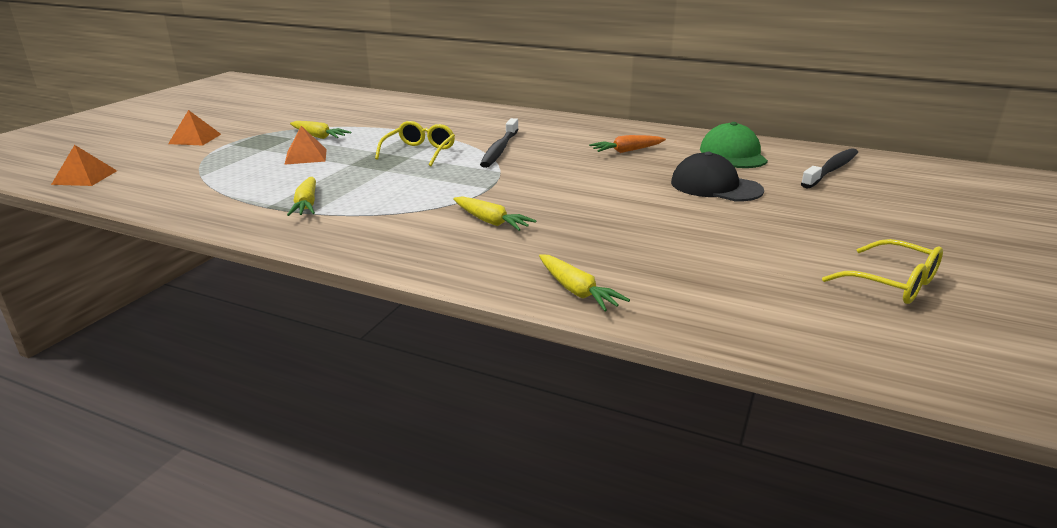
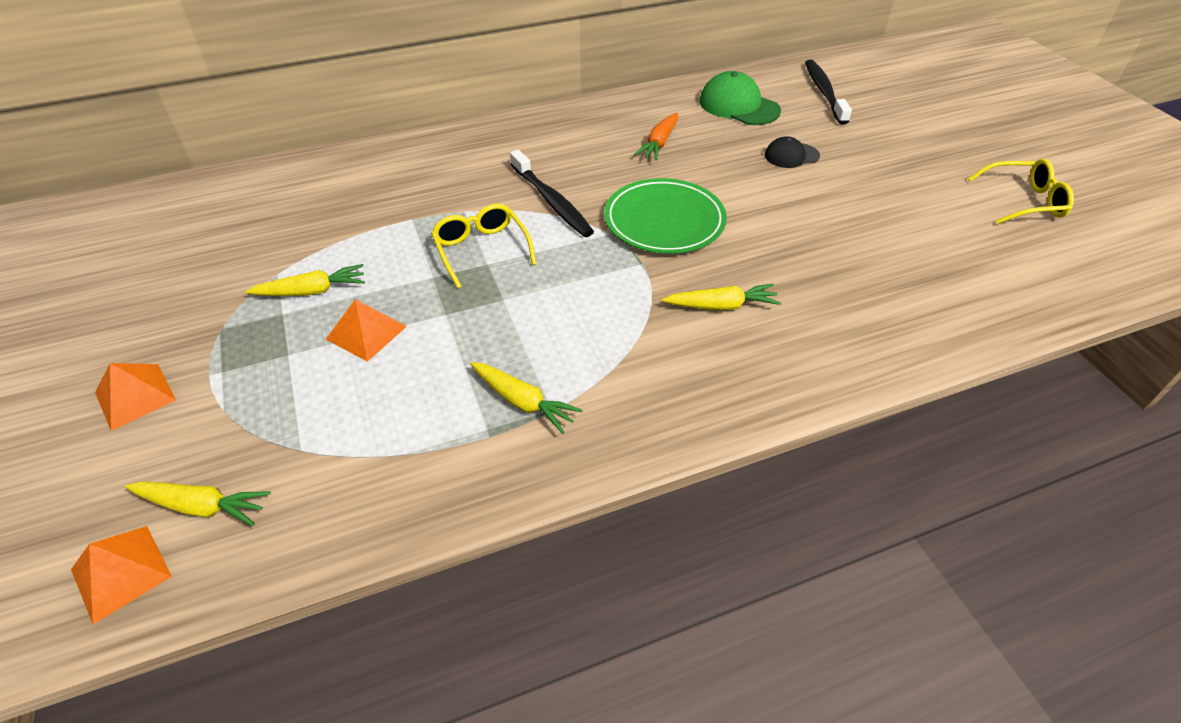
camera: 45 degrees left, 20 degrees up
(546, 179) = (664, 221): none -> green plate
(577, 291) = (907, 340): yellow carrot -> yellow carrot (202, 506)
(715, 186) = (791, 156): black cap -> black cap, size x0.60

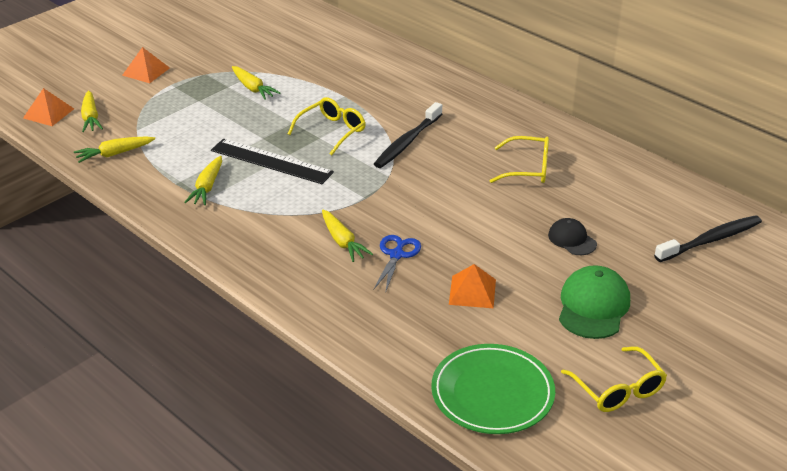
camera: 65 degrees right, 10 degrees down
(346, 497) = (114, 154): none -> yellow carrot
(366, 332) = (230, 118): orange pyramid -> orange pyramid (472, 291)
(507, 321) = (271, 161): none -> black ruler
(659, 143) = (528, 169): orange carrot -> yellow glasses
(664, 221) = (423, 195): green plate -> green plate (492, 393)
(738, 106) = (631, 196): green cap -> green cap (593, 306)
(767, 271) = (396, 255): none -> blue scissors

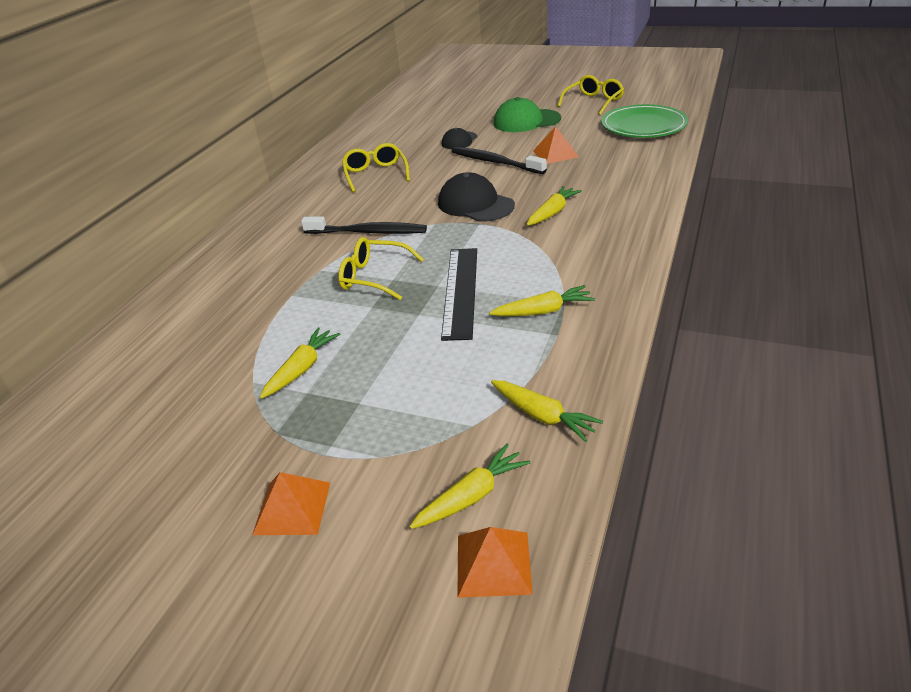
camera: 110 degrees left, 0 degrees up
(396, 255) = (544, 188): blue scissors -> none
(403, 206) = (475, 204): none -> black cap
(710, 240) = (420, 108): black toothbrush -> black toothbrush (495, 162)

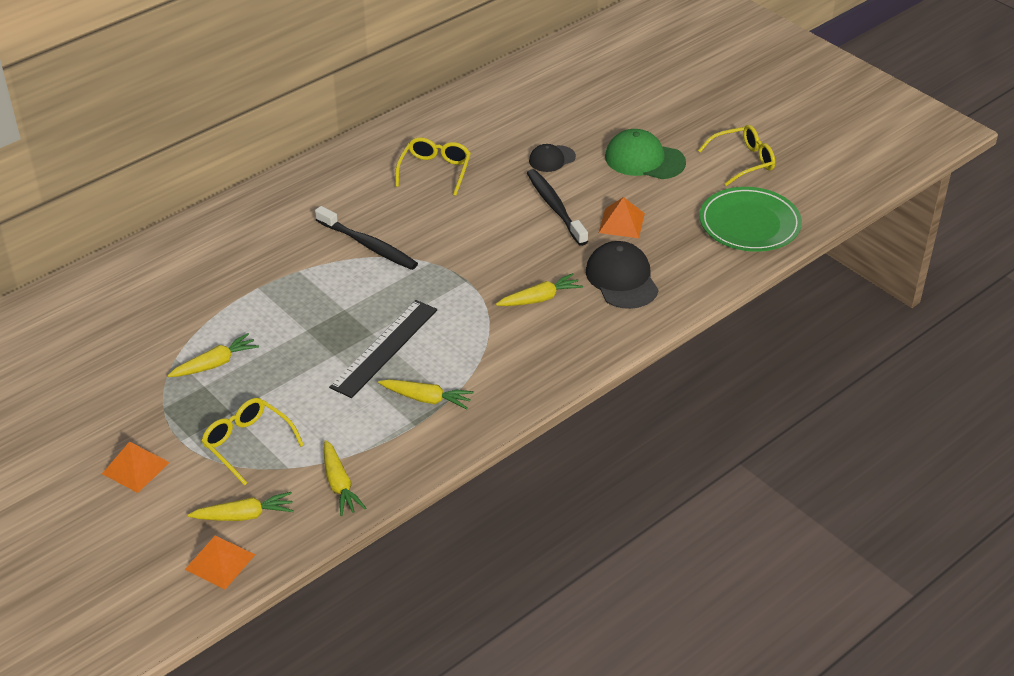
camera: 25 degrees right, 5 degrees up
(374, 277) = (332, 299): yellow glasses -> yellow glasses (247, 443)
(475, 204) = (485, 255): black cap -> black cap (622, 279)

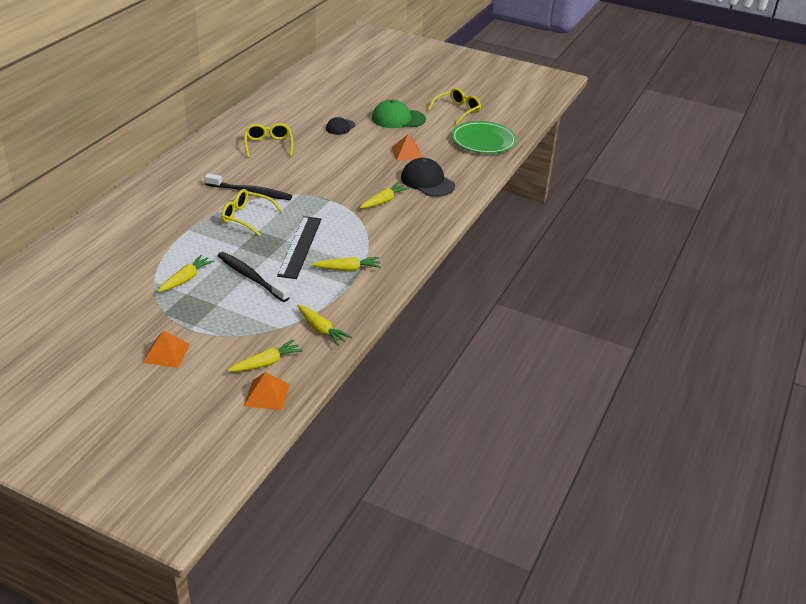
camera: 25 degrees left, 5 degrees down
(247, 443) = (240, 320): yellow glasses -> yellow glasses (246, 217)
(555, 207) = (360, 152): black toothbrush -> black toothbrush (251, 277)

